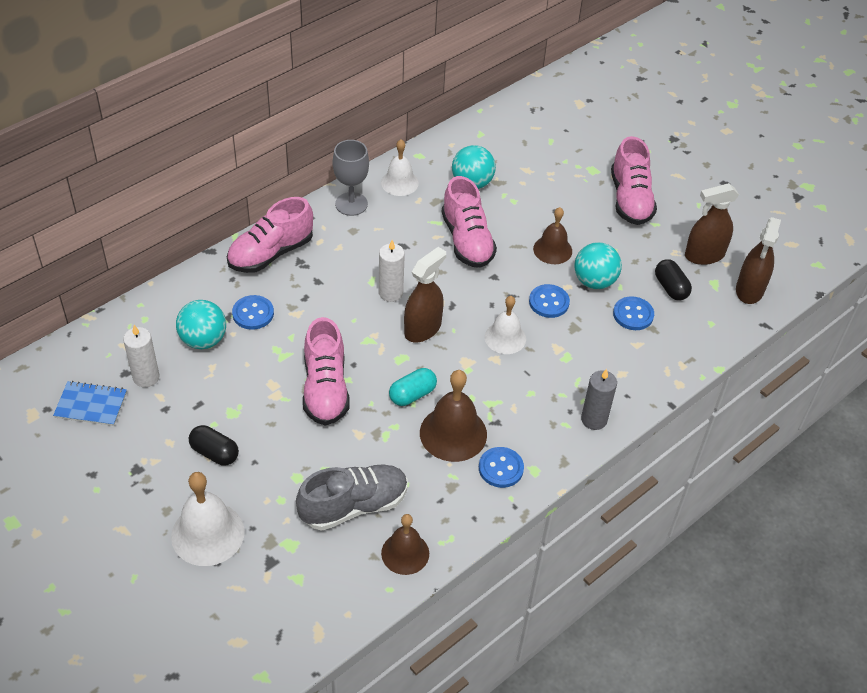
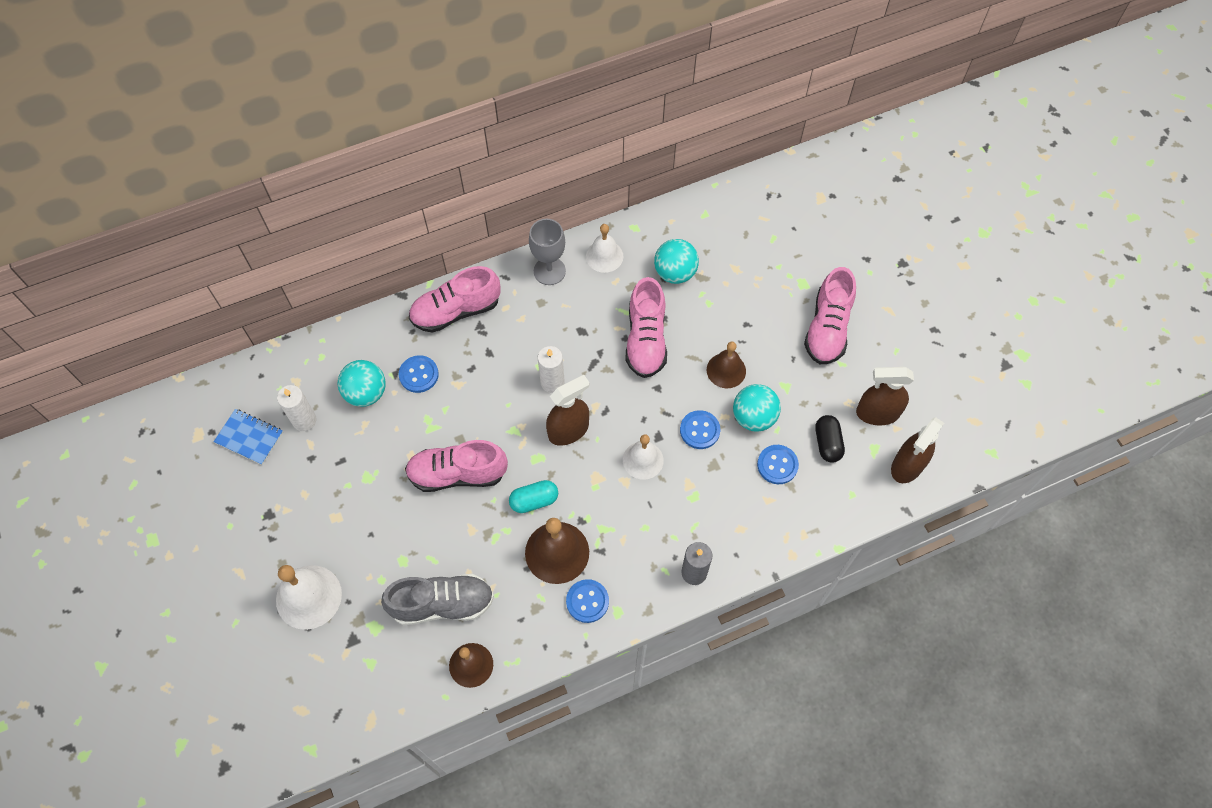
camera: 20 degrees right, 15 degrees up
(214, 453) = (339, 516): black capsule -> none
(325, 389) = (457, 474): pink shoe -> pink shoe turned 75 degrees clockwise

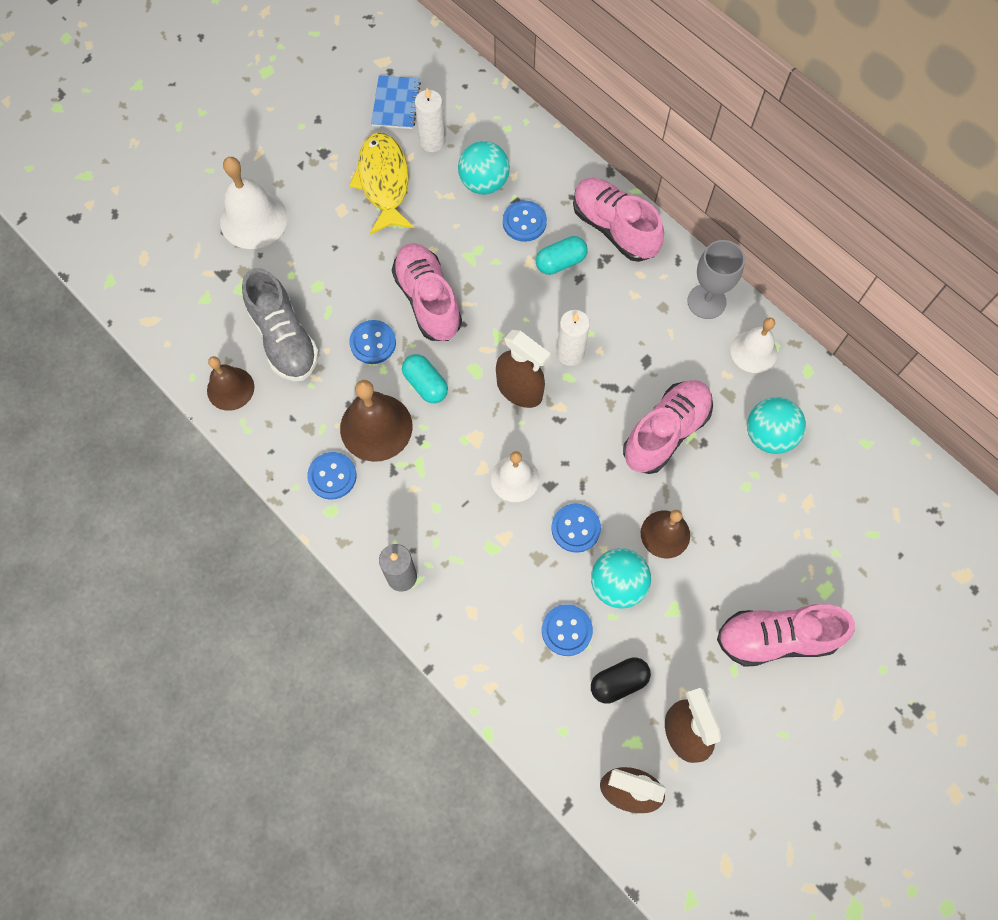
camera: 70 degrees right, 5 degrees up
(325, 473) = (384, 182): none -> yellow fish
(468, 361) = (560, 262): none -> turquoise capsule
(478, 531) = (373, 343): none -> blue button
(646, 340) = (665, 432): pink shoe -> pink shoe turned 150 degrees clockwise

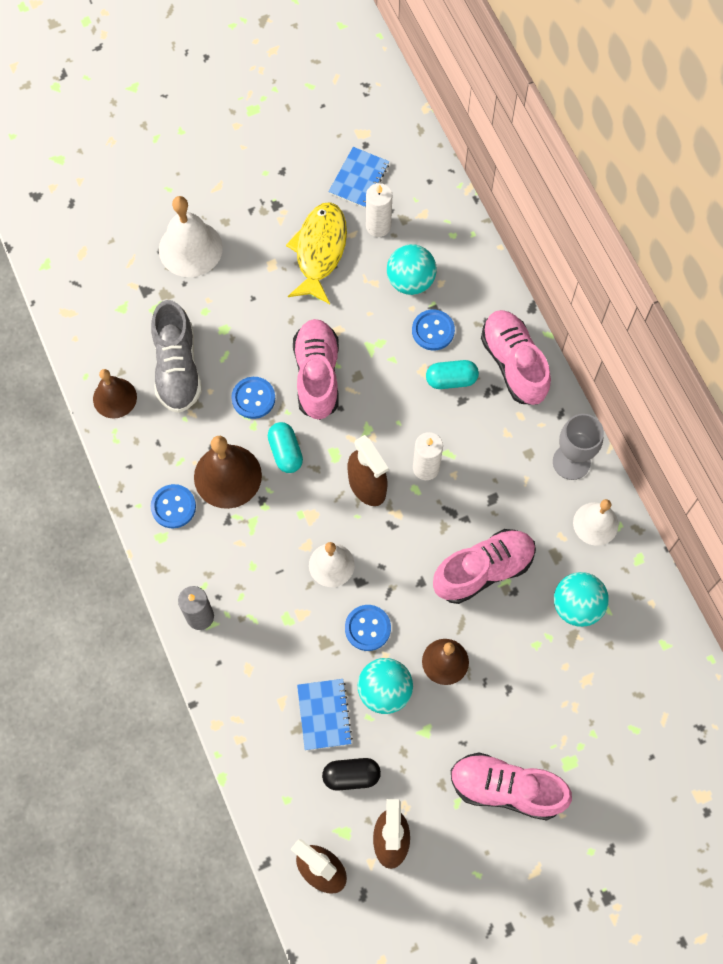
camera: 20 degrees right, 0 degrees up
(566, 630) = (324, 715): blue button -> blue notebook

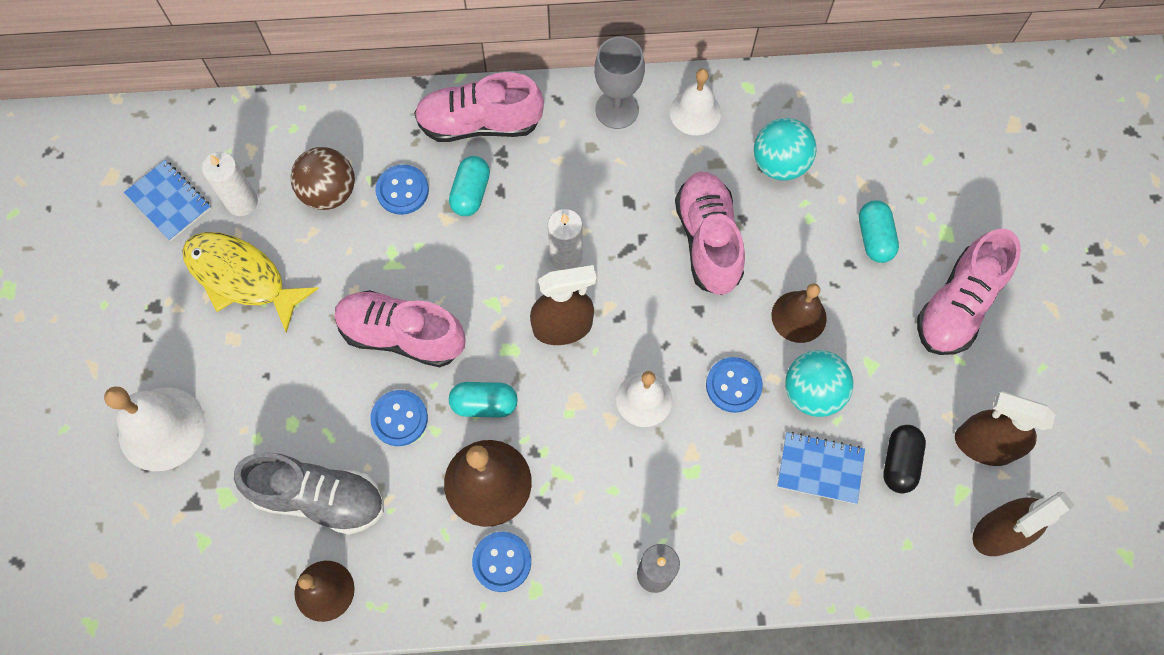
camera: 70 degrees left, 0 degrees up
(410, 281) = (329, 192): turquoise ball -> brown ball
(540, 703) = (874, 238): none -> turquoise capsule

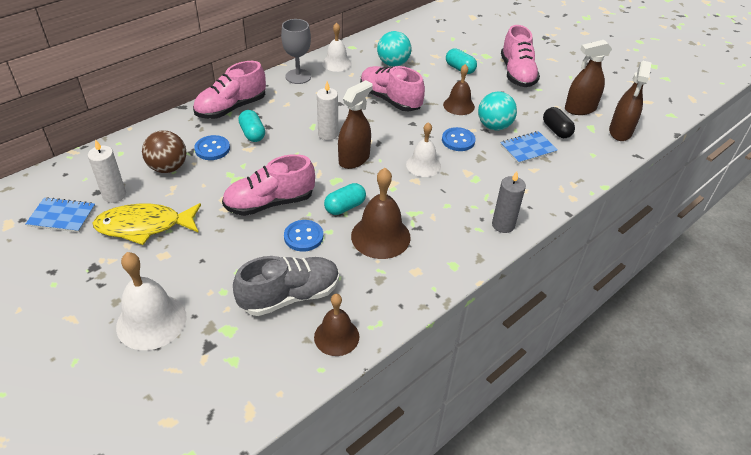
camera: 40 degrees left, 25 degrees down
(502, 562) = (423, 264): blue button -> none

